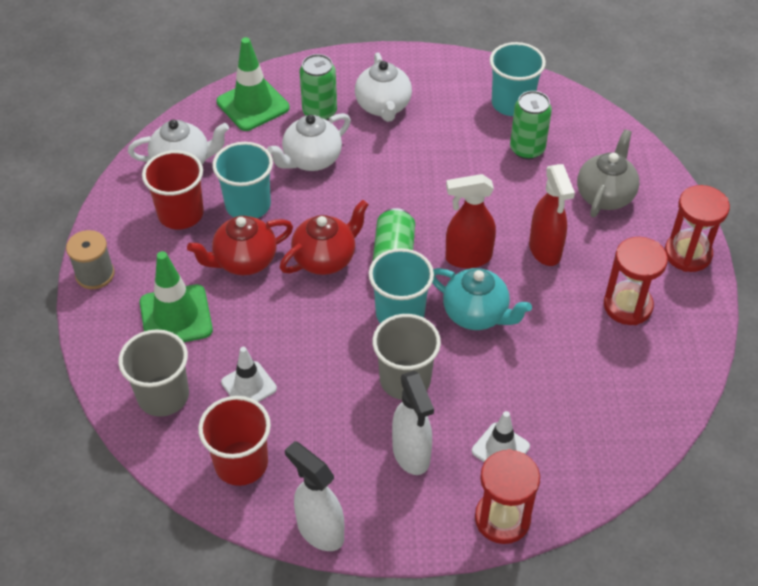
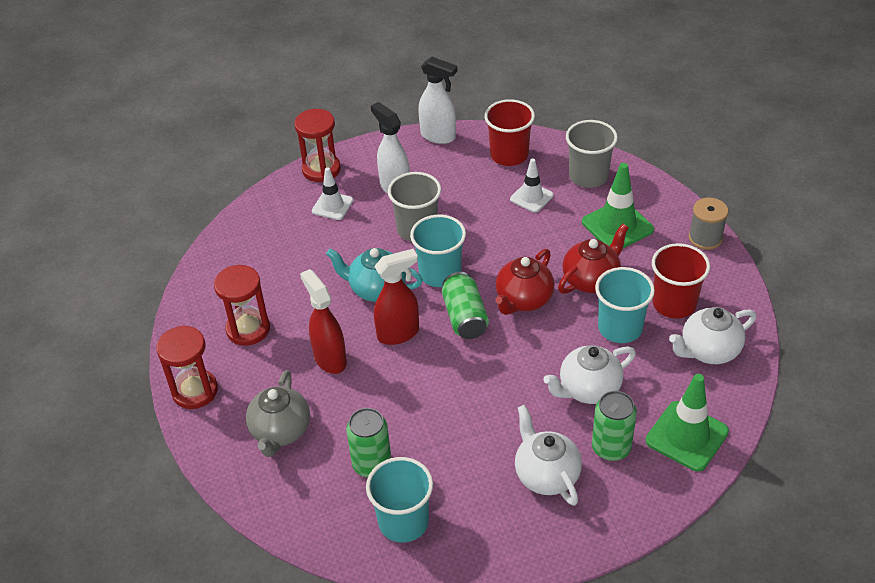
camera: 165 degrees right, 5 degrees down
(311, 160) = (588, 389): white teapot -> white teapot turned 150 degrees counterclockwise

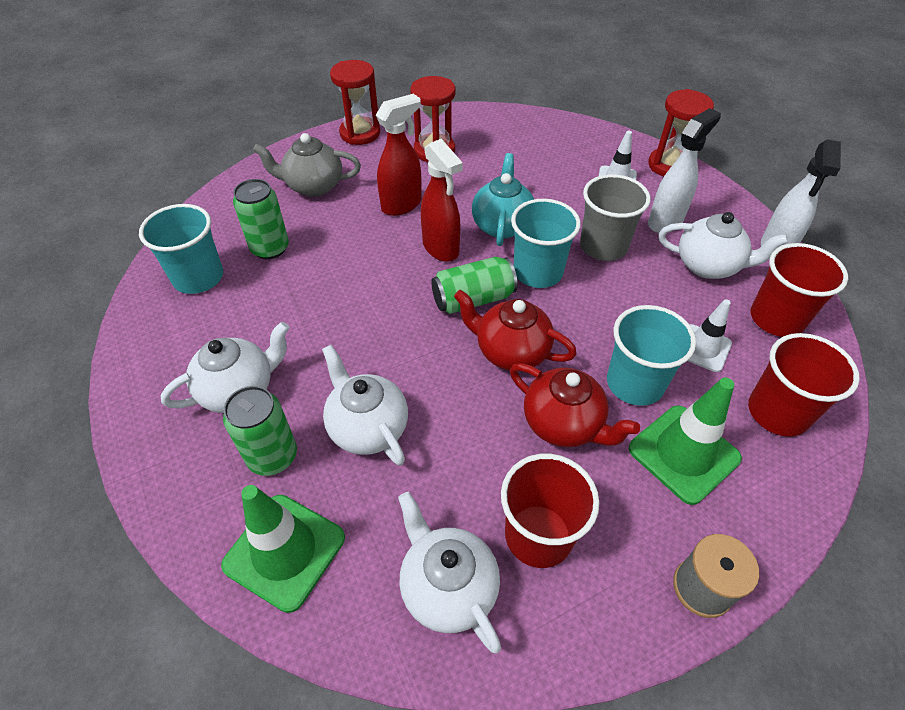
camera: 80 degrees right, 5 degrees up
(451, 175) = (708, 266): none -> white teapot
(588, 176) = (777, 412): grey cup -> red cup
(620, 328) = (478, 462): turquoise cup -> turquoise cup (635, 383)

